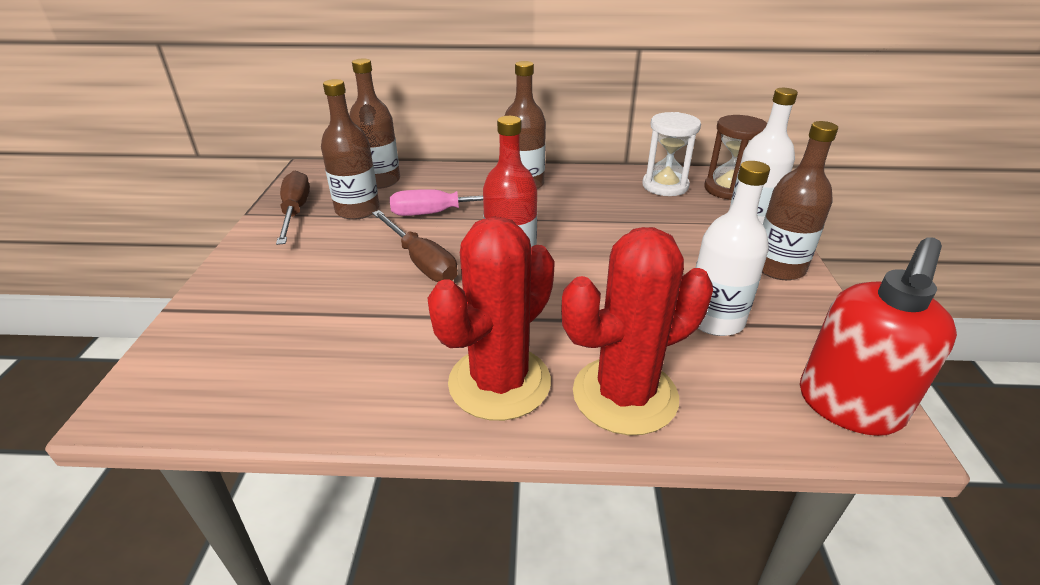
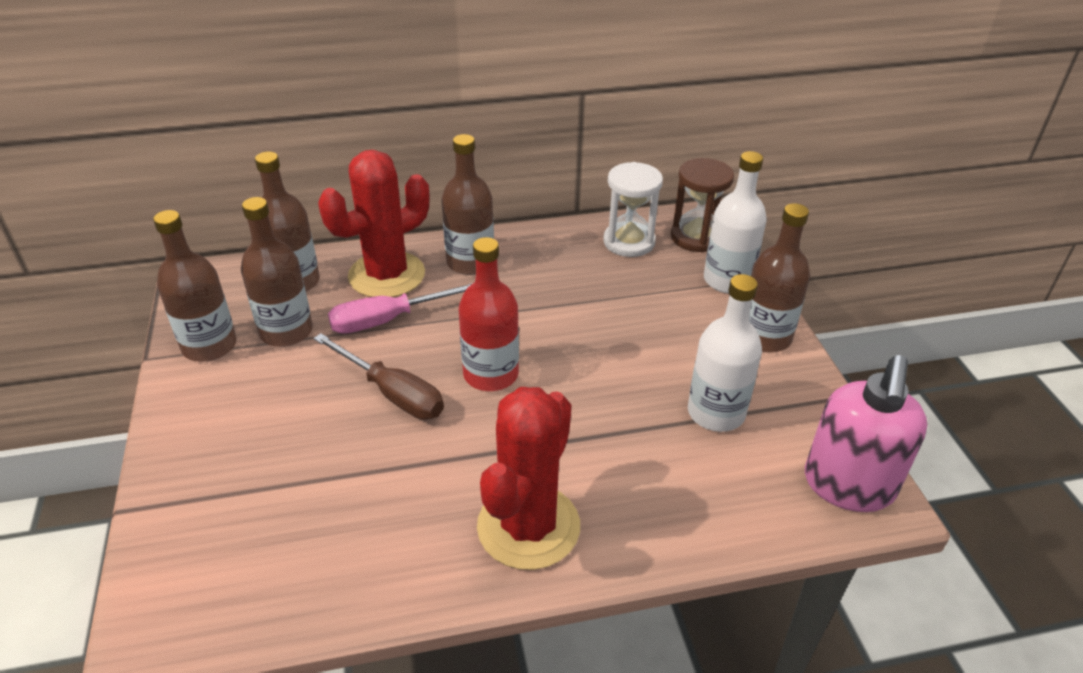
camera: 15 degrees left, 5 degrees up
(295, 211) = (209, 346): brown screwdriver -> brown bottle
(625, 395) = (651, 515): red cactus -> red cactus (386, 275)
(848, 406) = (848, 486): red soap dispenser -> pink soap dispenser

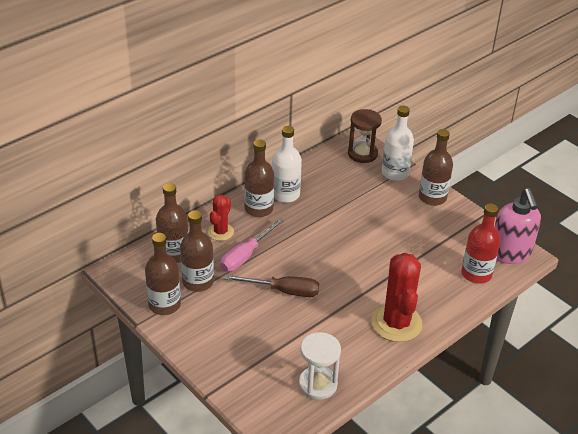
camera: 30 degrees left, 0 degrees up
(386, 275) = (221, 232): red cactus -> red cactus, size x0.56
(491, 374) = (322, 264): red bottle -> red bottle (476, 274)
(629, 242) = (331, 168): white hourglass -> white hourglass (318, 384)
(716, 413) = (436, 242): white bottle -> white bottle (285, 194)

